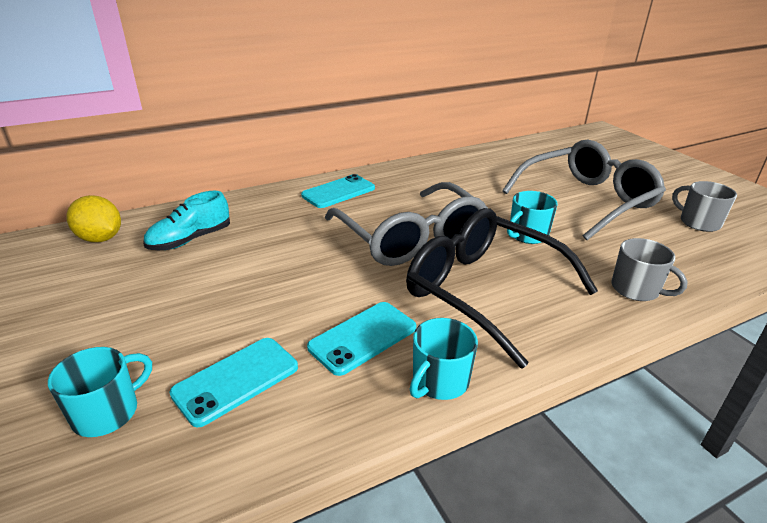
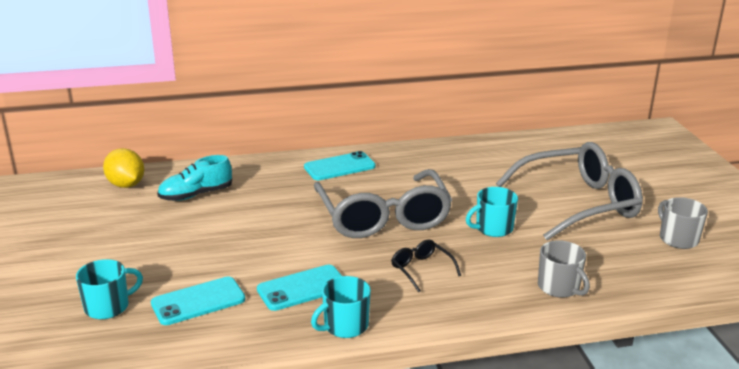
camera: 15 degrees right, 5 degrees down
(485, 292) = (422, 270): black glasses -> black glasses, size x0.41

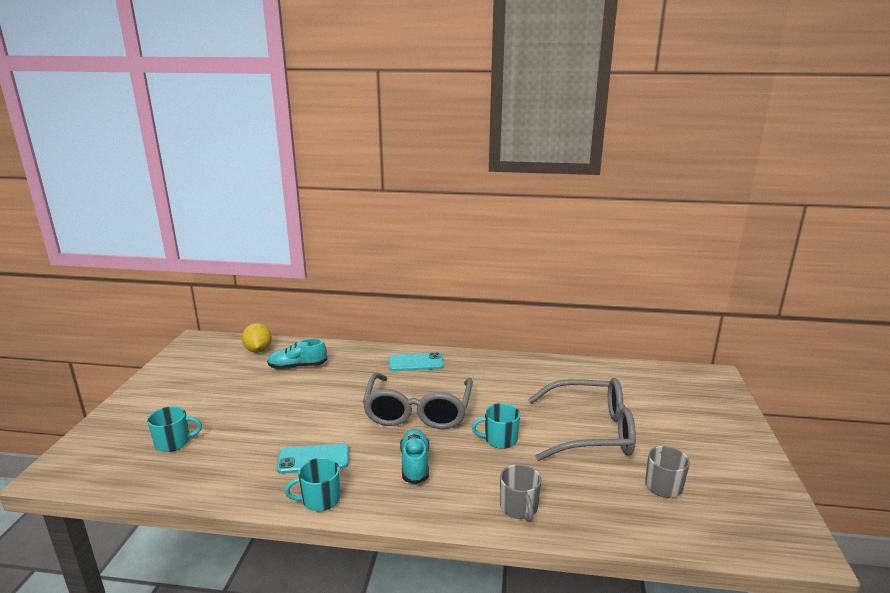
camera: 20 degrees right, 5 degrees down
(198, 301) = (234, 453): turquoise phone -> none
(422, 270) = (415, 464): black glasses -> turquoise shoe

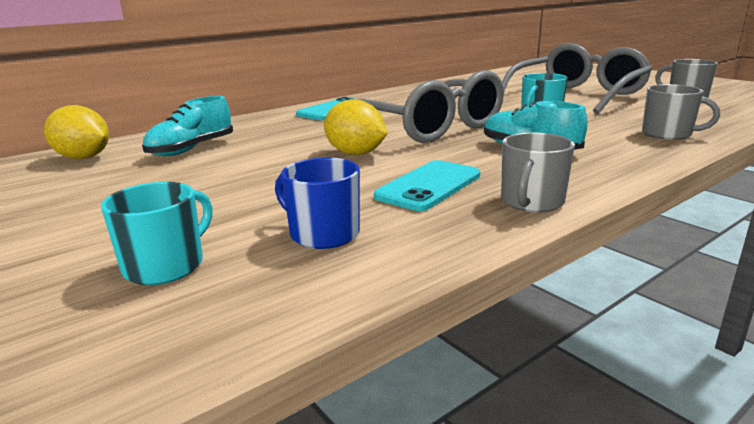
camera: 45 degrees left, 0 degrees up
(229, 460) = (323, 234): none -> blue mug
(320, 500) = (531, 202): turquoise mug -> grey mug
(341, 413) = (355, 153): none -> yellow lemon

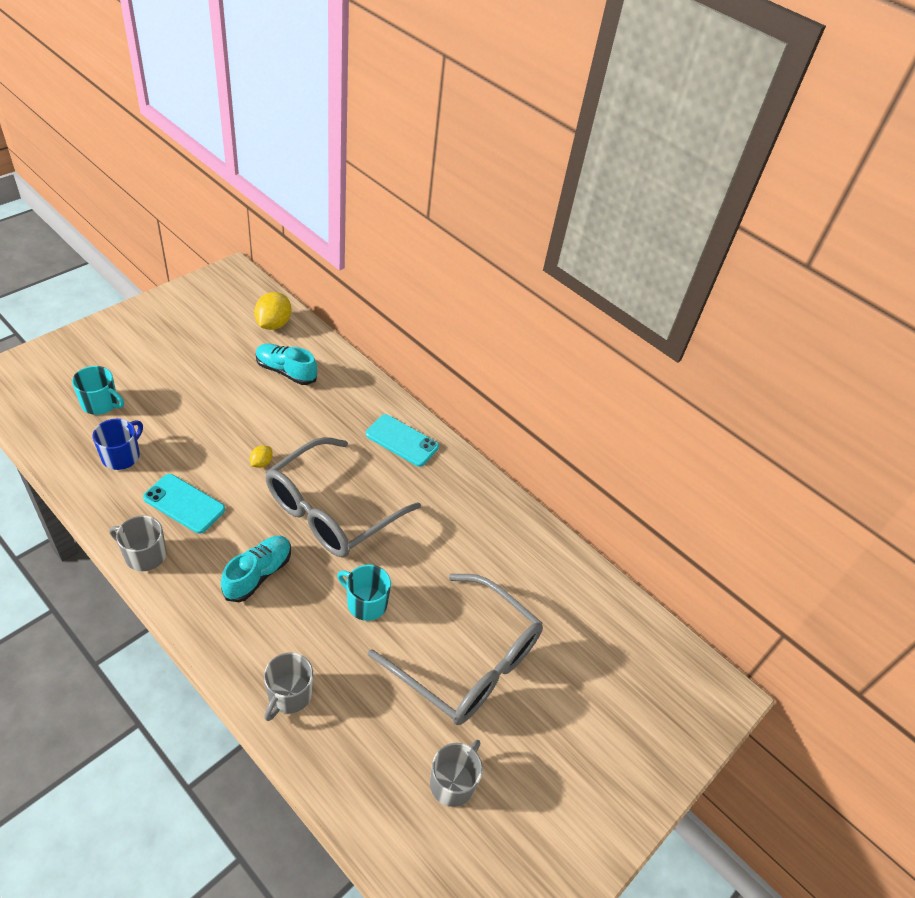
camera: 75 degrees right, 25 degrees up
(355, 153) = (261, 463): yellow lemon -> yellow lemon, size x0.51

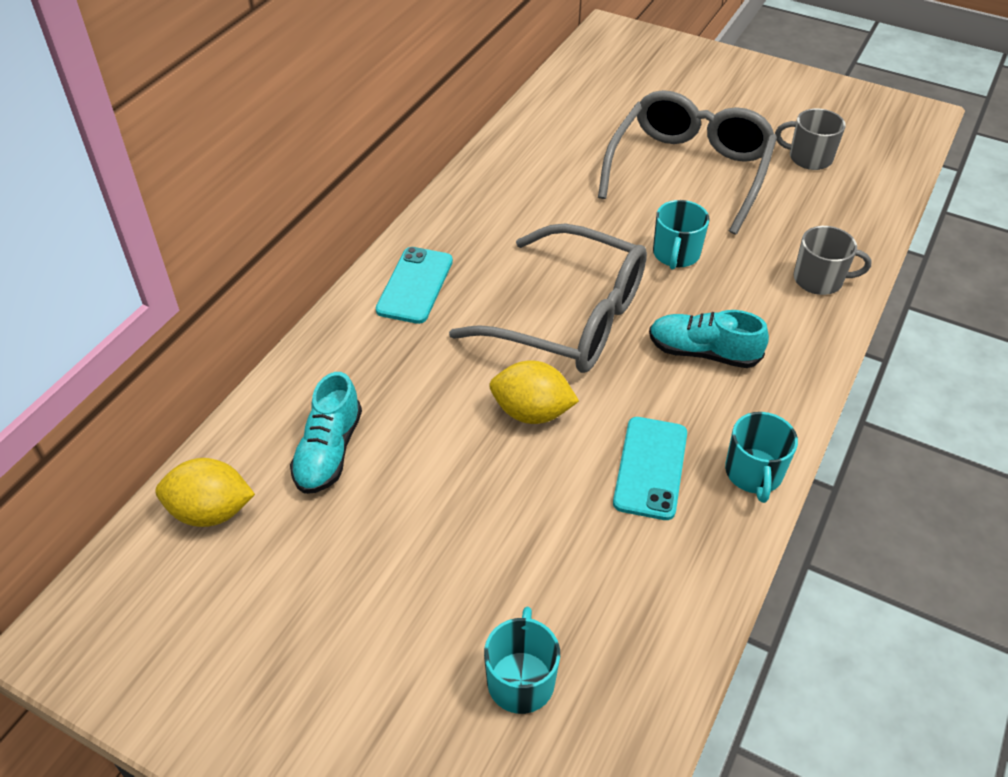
camera: 100 degrees left, 0 degrees up
(121, 456) = (613, 586): blue mug -> none
(144, 555) = (754, 473): grey mug -> turquoise mug
(261, 463) = (531, 412): yellow lemon -> yellow lemon, size x1.95

